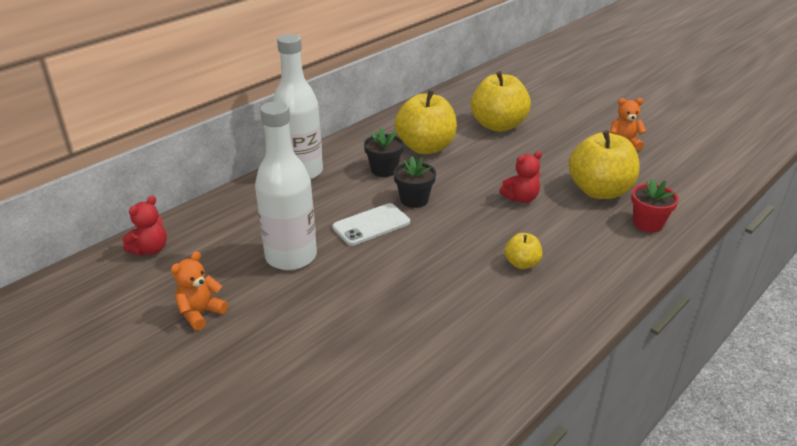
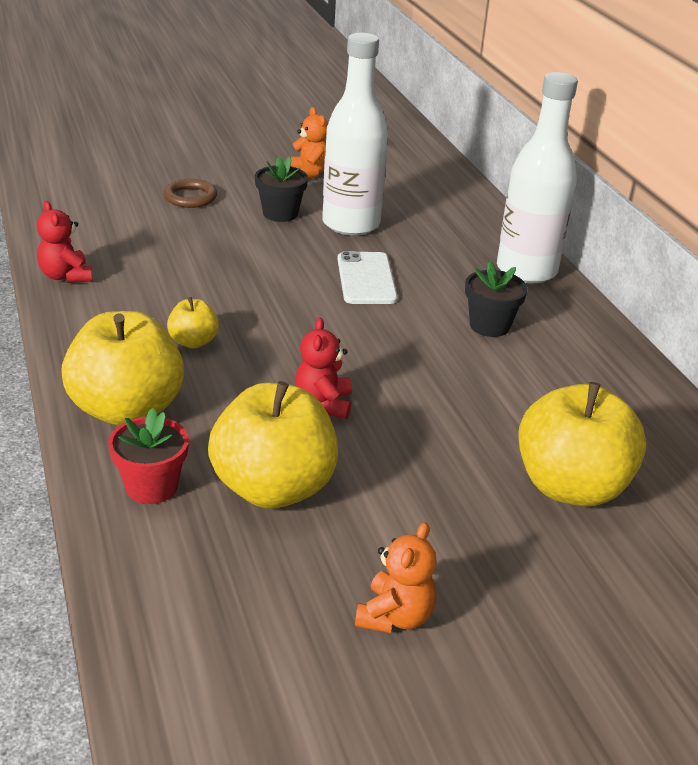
camera: 115 degrees right, 0 degrees up
(150, 249) = (429, 170): red teddy bear -> red teddy bear (66, 276)
(312, 366) = (190, 197): none -> brown ring
(414, 200) = (395, 322): black flower pot -> black flower pot (280, 213)
(425, 147) = (533, 380): yellow apple -> yellow apple (126, 409)

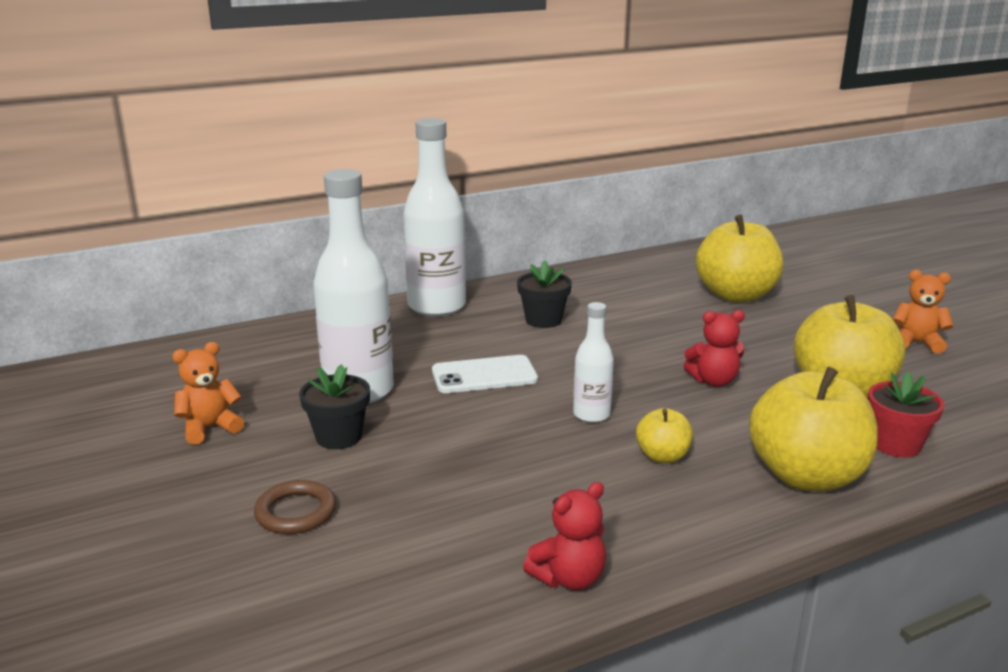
camera: 95 degrees left, 10 degrees down
(277, 320) = (591, 415): none -> white bottle

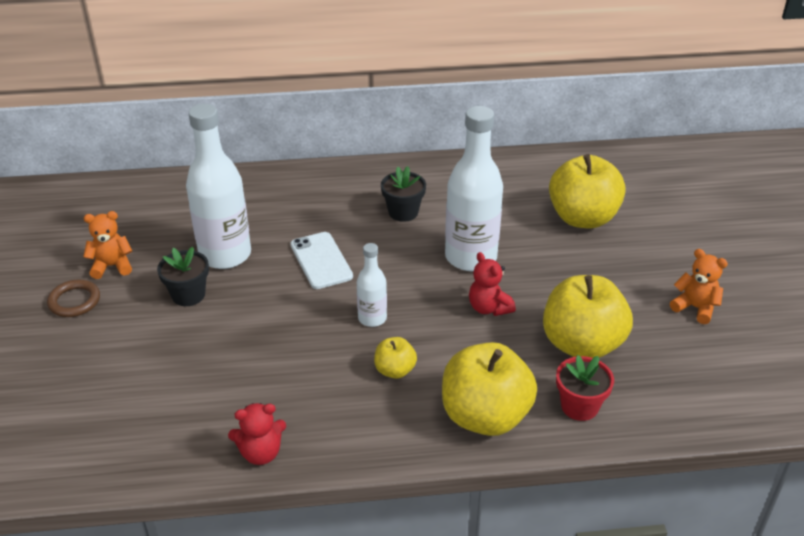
camera: 20 degrees right, 15 degrees up
(296, 512) = (128, 353): brown ring -> brown ring (74, 301)
(437, 306) = (331, 179): white bottle -> white bottle (470, 257)
(484, 375) = (321, 261): white phone -> white phone turned 60 degrees clockwise
(713, 381) = (489, 308): red teddy bear -> red teddy bear turned 45 degrees clockwise

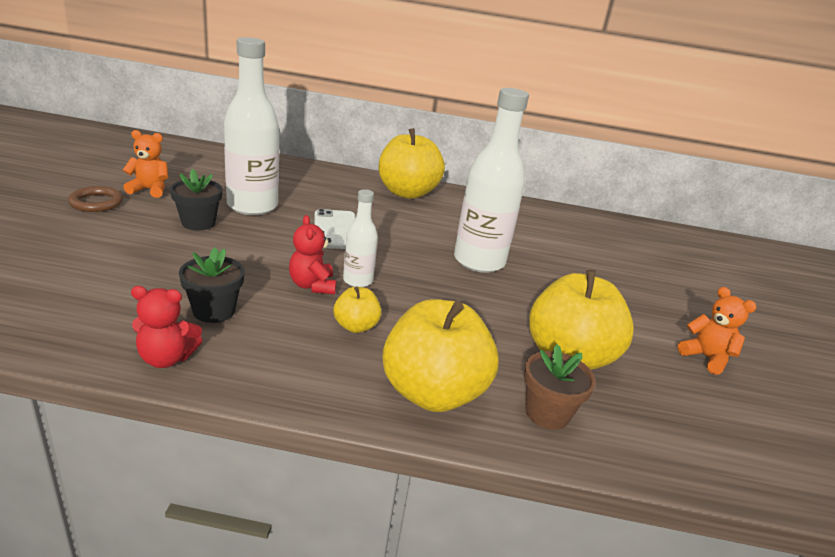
camera: 10 degrees right, 10 degrees down
(403, 212) = (430, 217): black flower pot -> black flower pot (214, 311)
(489, 308) = (480, 302): red teddy bear -> red teddy bear (312, 285)
(579, 406) = (547, 413): red flower pot -> brown flower pot
(582, 218) = (601, 260): yellow apple -> yellow apple (407, 193)

